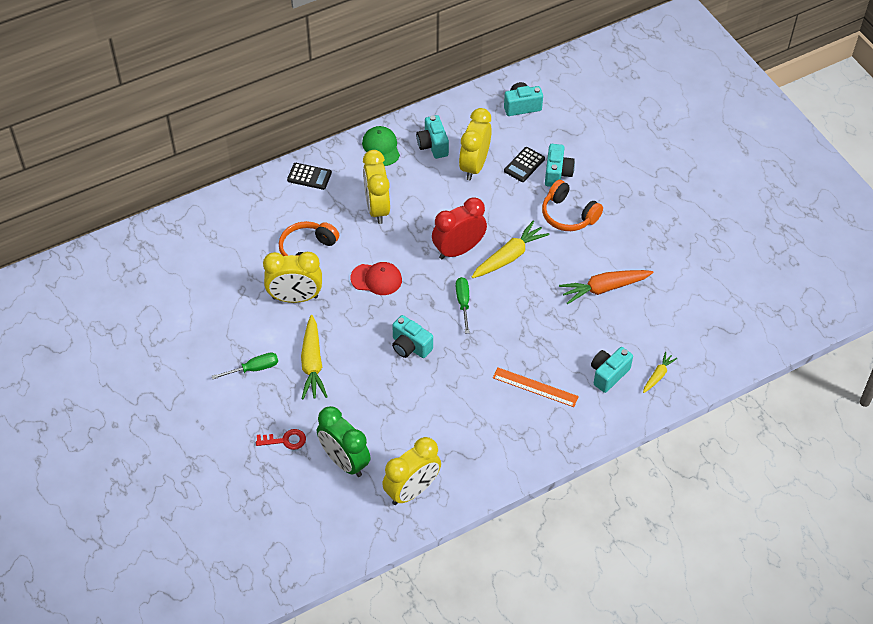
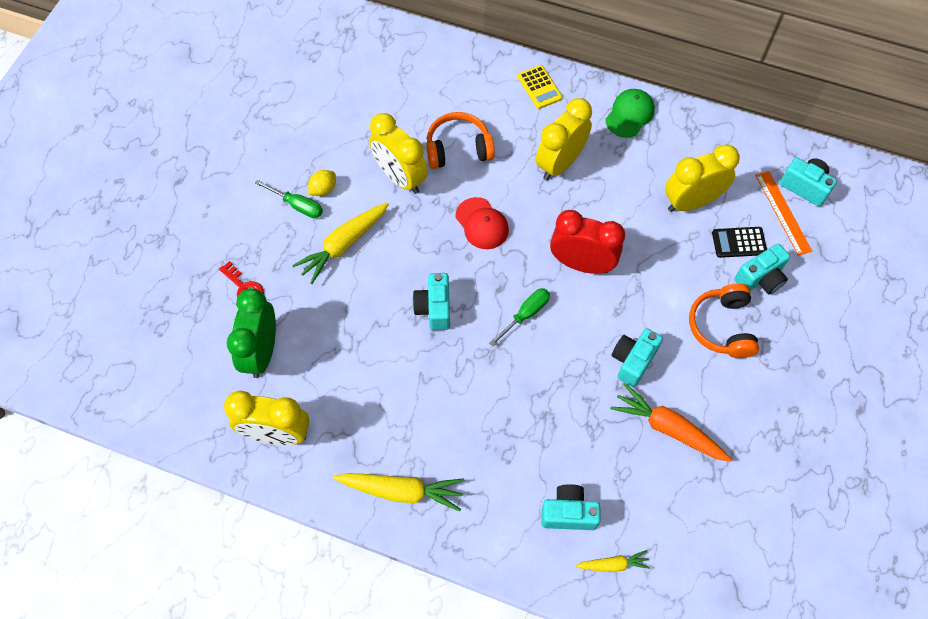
camera: 50 degrees right, 10 degrees up
(257, 346) = (323, 189): none -> yellow lemon
(309, 176) = (539, 87): black calculator -> yellow calculator
(433, 145) = (677, 151): turquoise camera -> turquoise camera (632, 361)
(509, 256) = (618, 312): yellow carrot -> yellow carrot (402, 491)
(535, 387) = (489, 454): orange ruler -> orange ruler (783, 212)

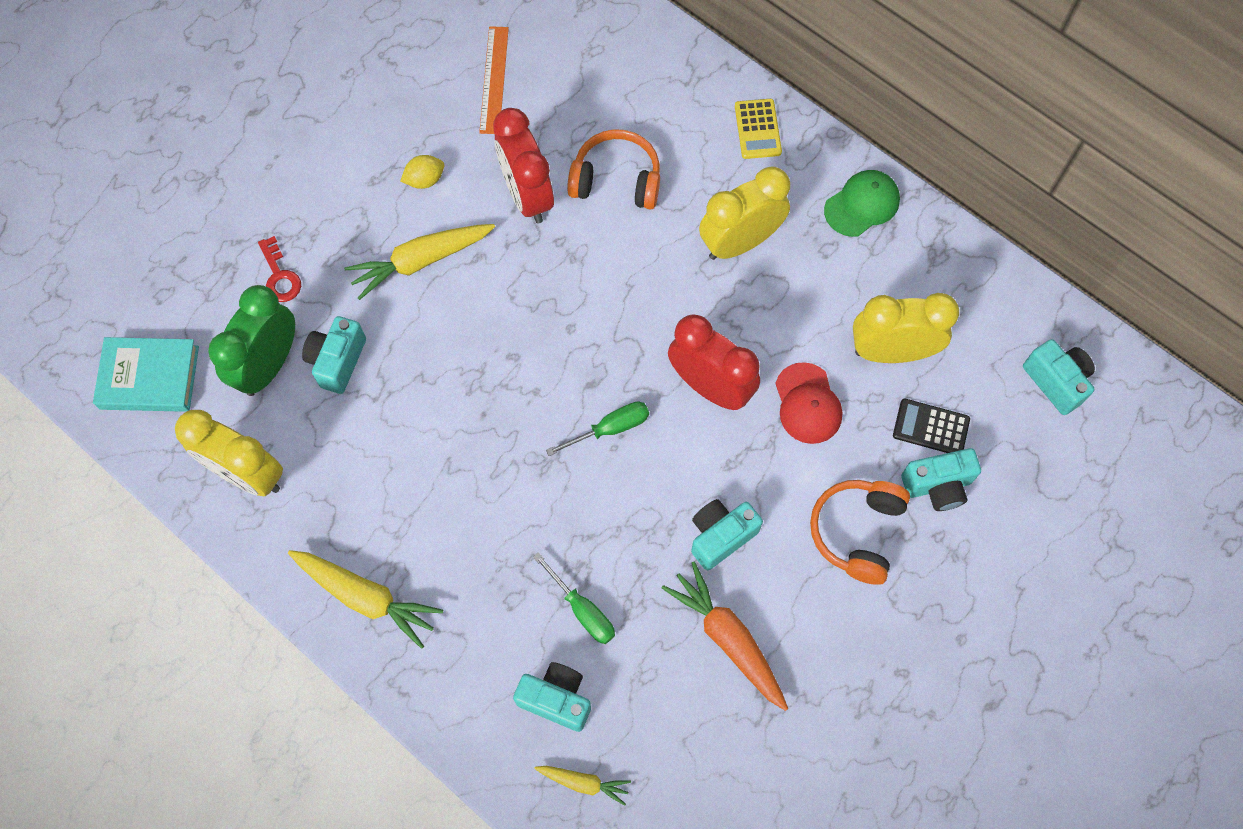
camera: 20 degrees right, 5 degrees up
(174, 390) = (149, 378): none -> turquoise book
(297, 205) = (385, 191): green screwdriver -> green screwdriver (582, 610)
(400, 178) = (527, 195): yellow clock -> red clock
(434, 308) = (499, 381): turquoise camera -> turquoise camera (337, 361)
(482, 224) = (605, 290): red cap -> red cap (807, 404)
(783, 212) = (1009, 406): orange ruler -> orange ruler (494, 79)

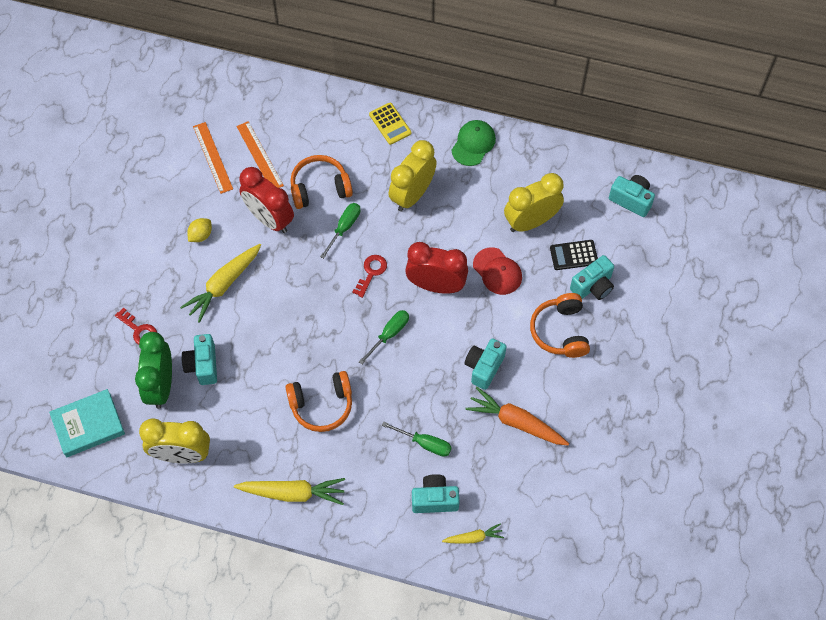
camera: 25 degrees left, 5 degrees down
(467, 489) = (321, 405): none -> orange headphones
(557, 102) = (259, 156): none -> orange ruler
(622, 250) = (344, 228): none -> green screwdriver
(628, 329) = (371, 273): none -> red key

